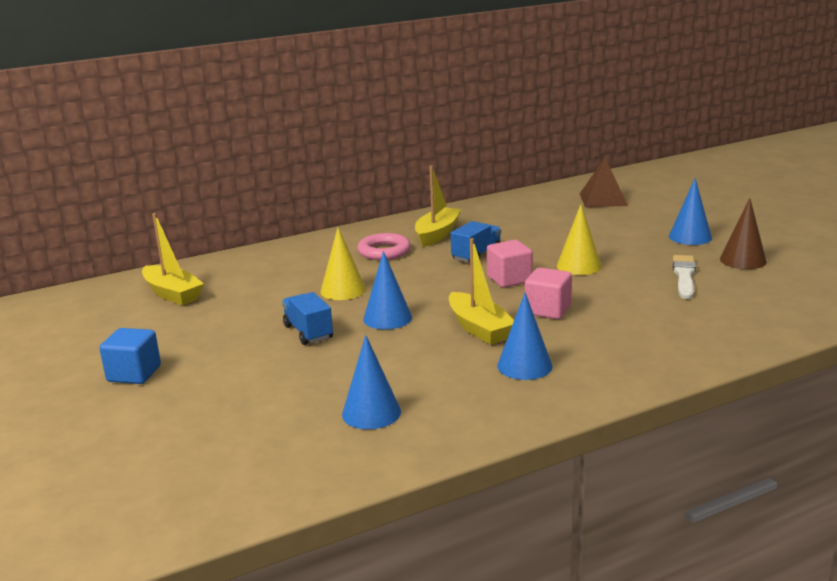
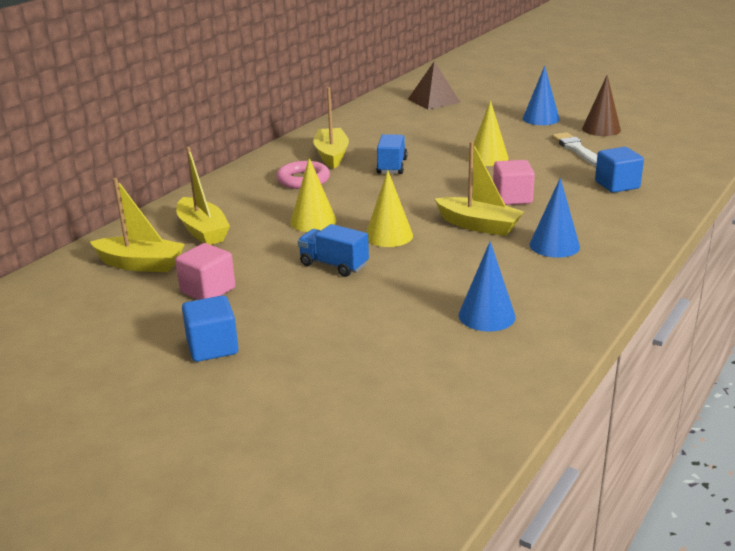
camera: 30 degrees left, 5 degrees up
(249, 278) = (202, 231): none -> yellow boat
(387, 318) = (389, 236): blue cone -> yellow cone
(509, 279) = (447, 180): pink cube -> pink cube (208, 290)
(676, 322) = (617, 185): none -> blue cube

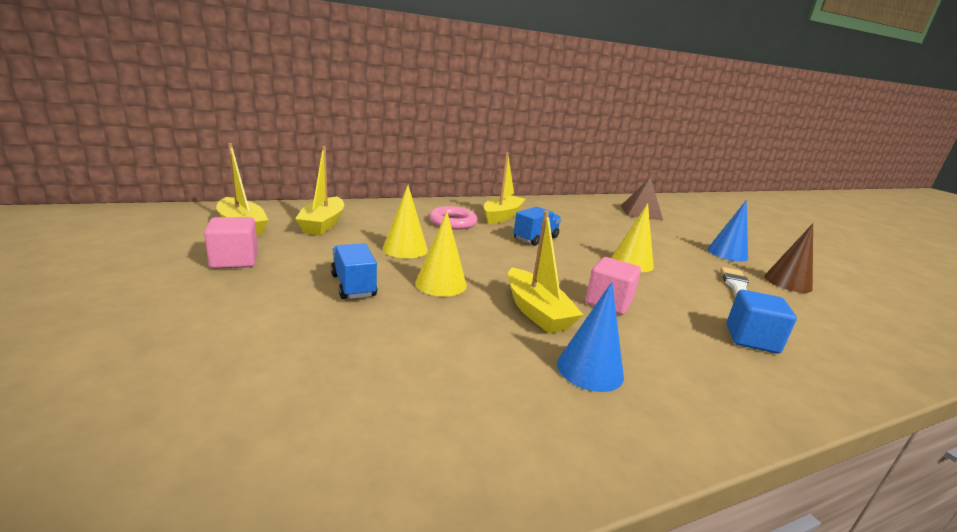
camera: 30 degrees right, 5 degrees down
(212, 347) = (131, 302): blue cube -> none
(486, 316) = (387, 412): blue cone -> none

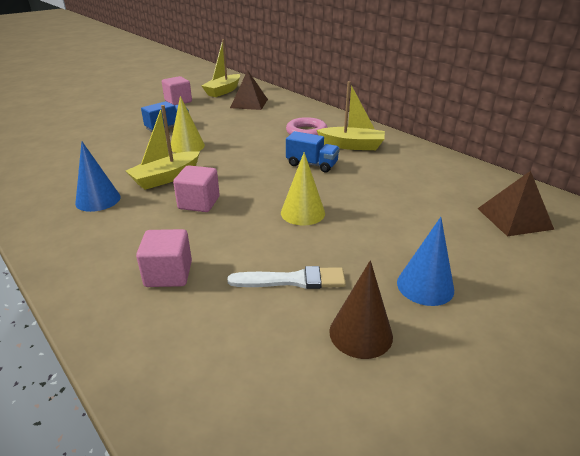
camera: 75 degrees right, 10 degrees up
(323, 224) = (249, 103): yellow boat -> brown pyramid
(405, 249) = (233, 128): yellow cone -> none
(751, 339) = (168, 274): blue cube -> pink cube

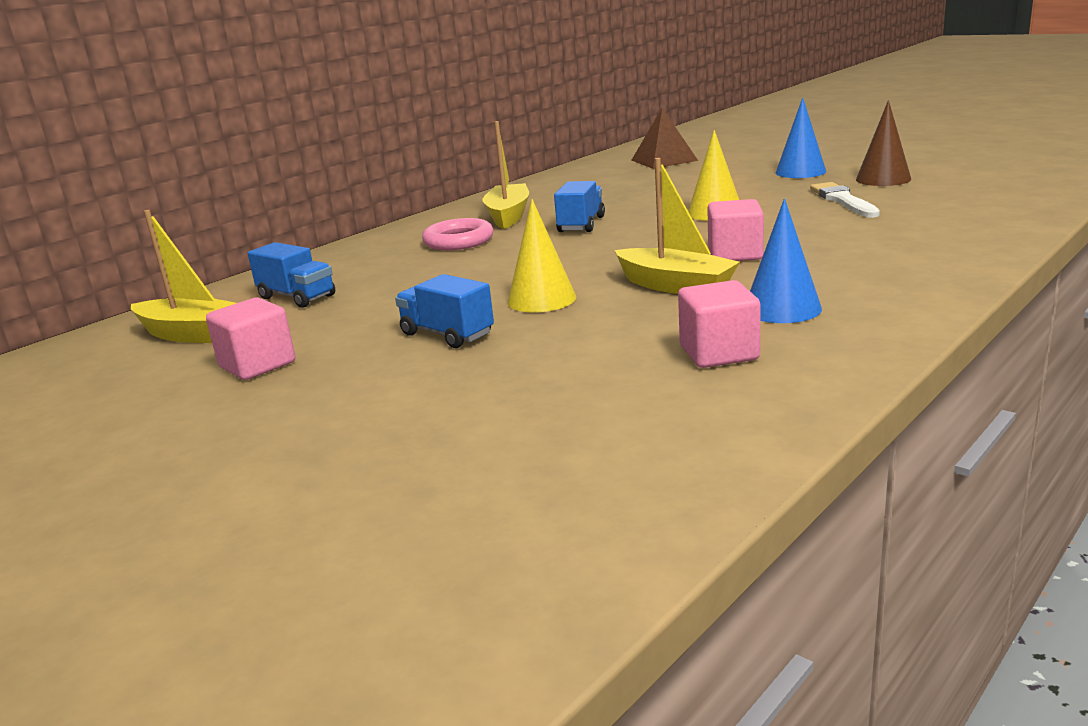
camera: 95 degrees left, 10 degrees down
(168, 274) = (895, 237): pink cube -> pink cube (718, 353)
(249, 103) = (297, 297): brown pyramid -> blue truck

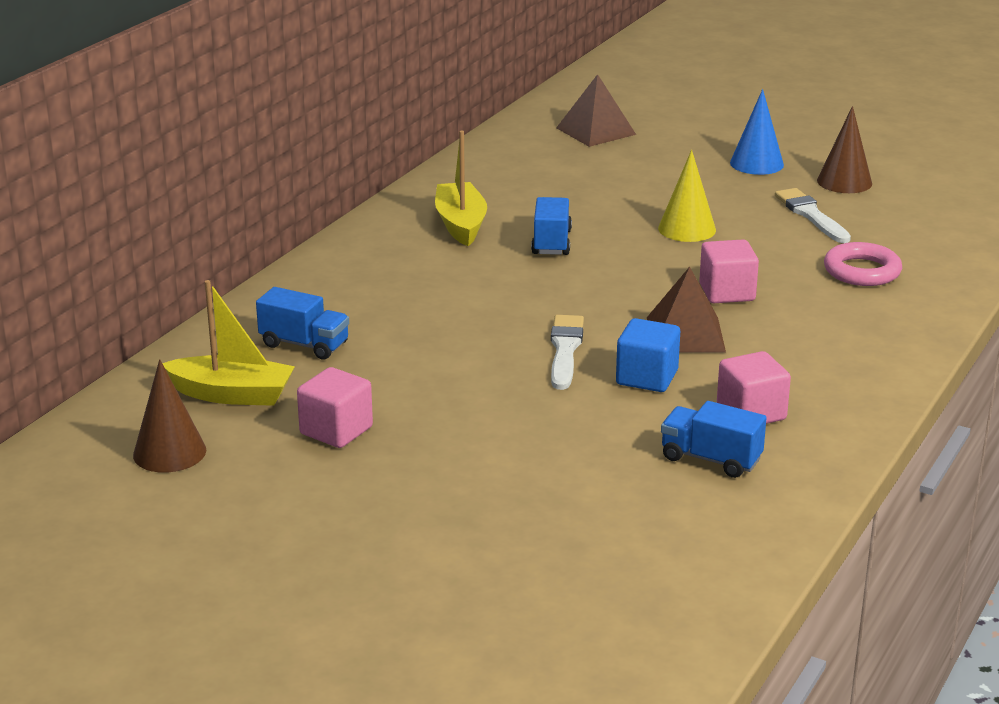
camera: 15 degrees left, 5 degrees up
(81, 381) = (169, 452): none -> brown cone
(447, 334) = (498, 393): blue truck -> blue truck (710, 459)
(458, 241) = (428, 264): pink ring -> pink ring (862, 271)
(541, 299) = (565, 350): yellow cone -> white brush
(614, 321) = (647, 377): none -> blue cube
(675, 286) = (685, 334): yellow boat -> brown pyramid
(782, 308) = (789, 363): blue cone -> none

